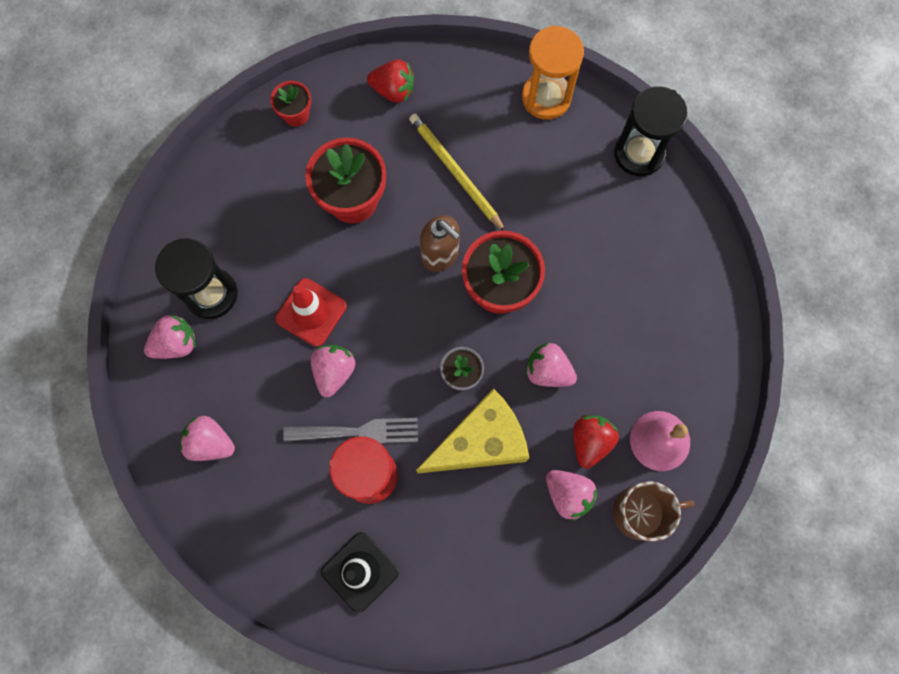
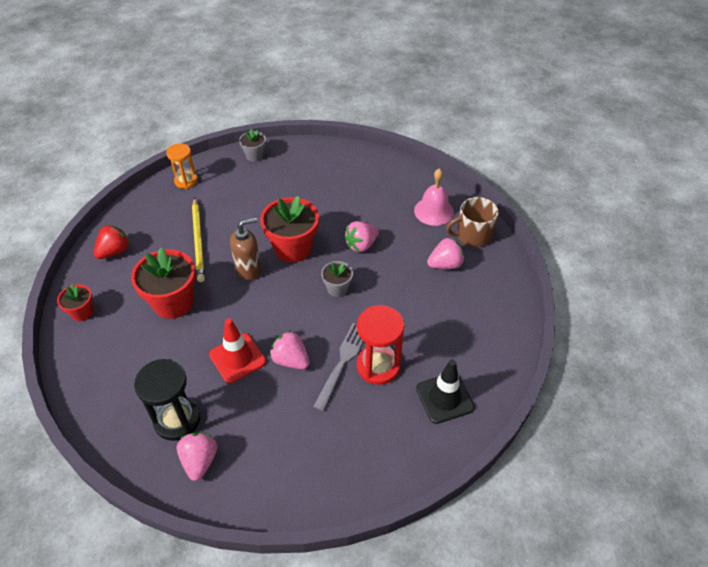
camera: 65 degrees left, 25 degrees down
(211, 442) = (296, 464): pink strawberry -> none
(455, 172) = (198, 241): yellow pencil -> yellow pencil turned 90 degrees counterclockwise
(480, 442) = (388, 295): yellow cheese -> none
(546, 97) = (186, 181): orange hourglass -> orange hourglass, size x0.66
(590, 441) = (417, 242): red strawberry -> none
(639, 154) = (255, 156): black hourglass -> grey flower pot
(641, 512) = (472, 235): brown mug -> brown mug turned 120 degrees counterclockwise

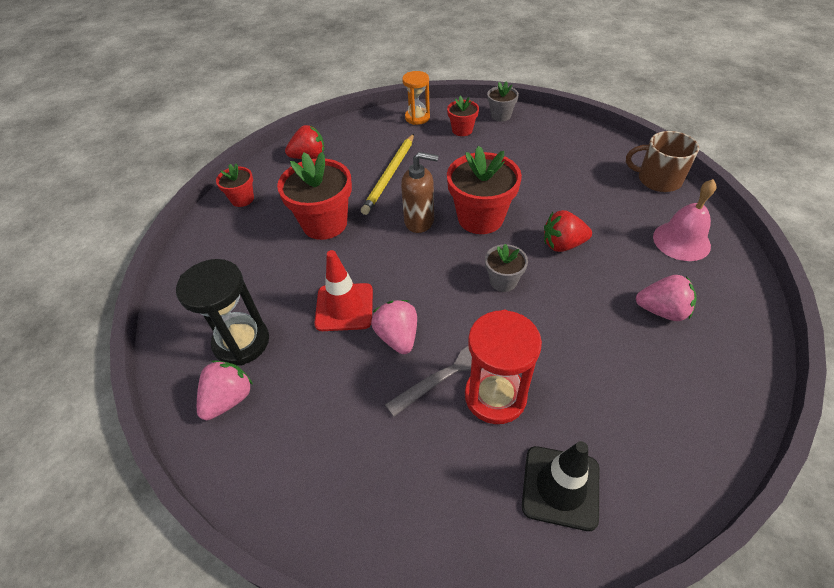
camera: 35 degrees right, 0 degrees up
(231, 179) = (462, 130): none -> red flower pot
(361, 245) = (562, 244): pink strawberry -> red strawberry
(472, 235) = (723, 290): brown mug -> brown mug (658, 179)

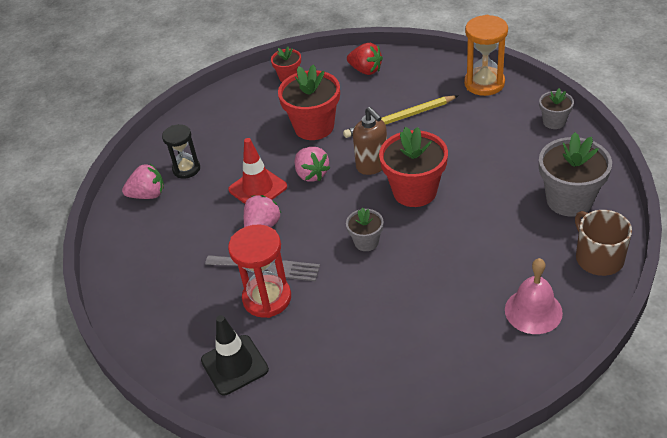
camera: 50 degrees right, 5 degrees down
(241, 342) = (186, 169): black hourglass -> black hourglass, size x0.66
(417, 117) = (484, 83): orange hourglass -> orange hourglass, size x1.51
(462, 130) = (503, 115): red flower pot -> none
(562, 244) = (441, 249): red strawberry -> none
(586, 156) = (569, 200): none -> grey flower pot
(662, 311) = (437, 338): pink strawberry -> pink strawberry (311, 174)

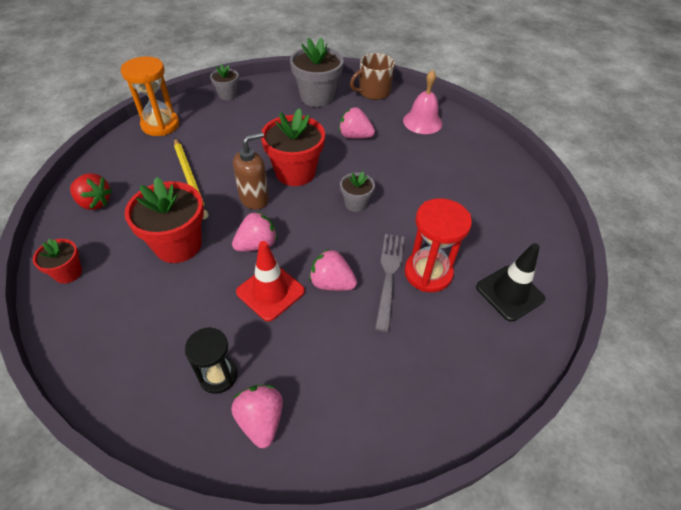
camera: 100 degrees left, 5 degrees up
(366, 70) = (94, 202): red strawberry -> red strawberry turned 90 degrees clockwise
(488, 239) = (355, 136): none -> pink strawberry

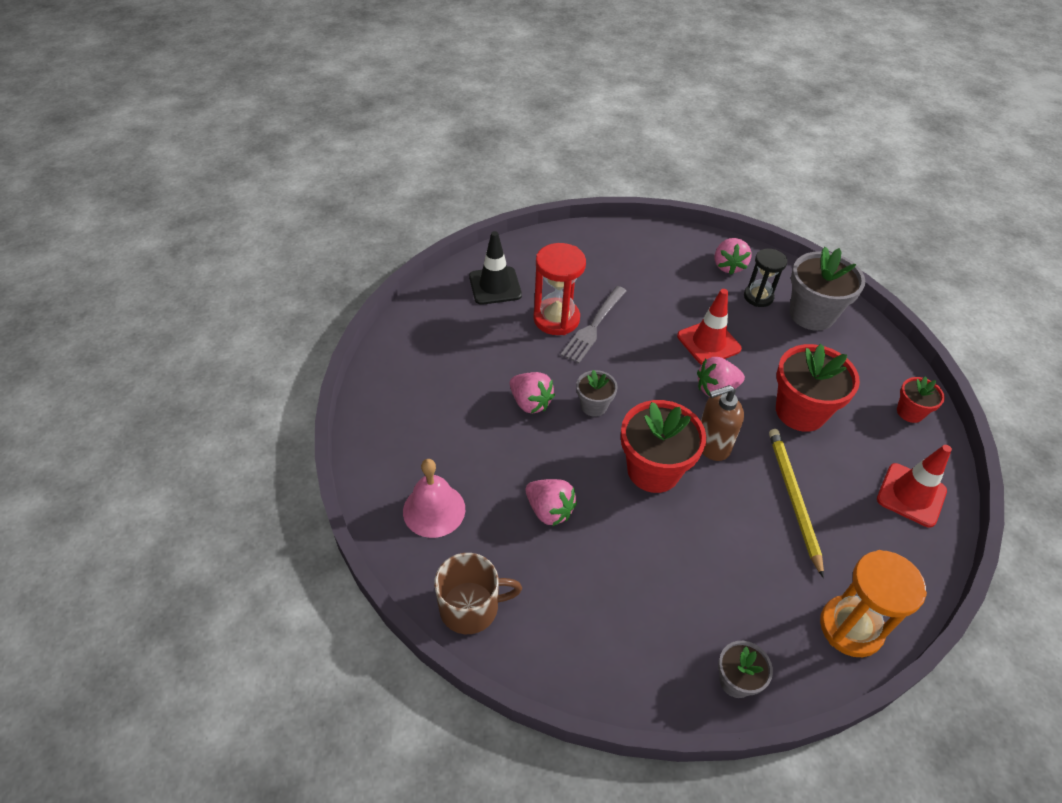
camera: 160 degrees left, 0 degrees up
(94, 202) = (911, 495): red strawberry -> red traffic cone
(317, 97) = (575, 623): grey flower pot -> grey flower pot (811, 314)
(331, 283) = (650, 334): pink strawberry -> pink strawberry (530, 402)

